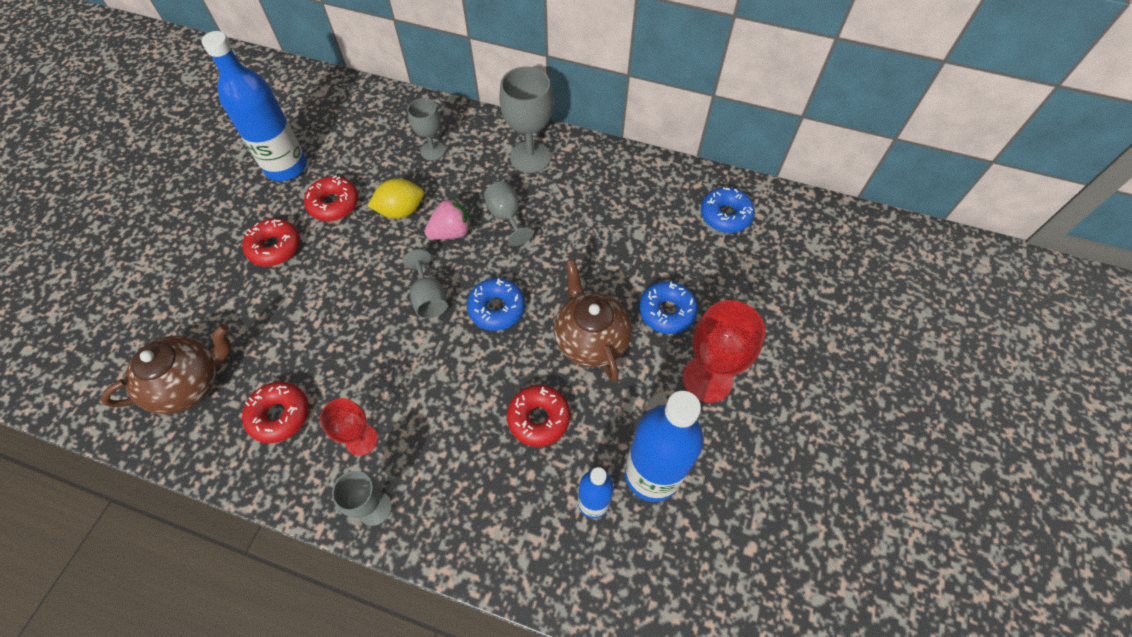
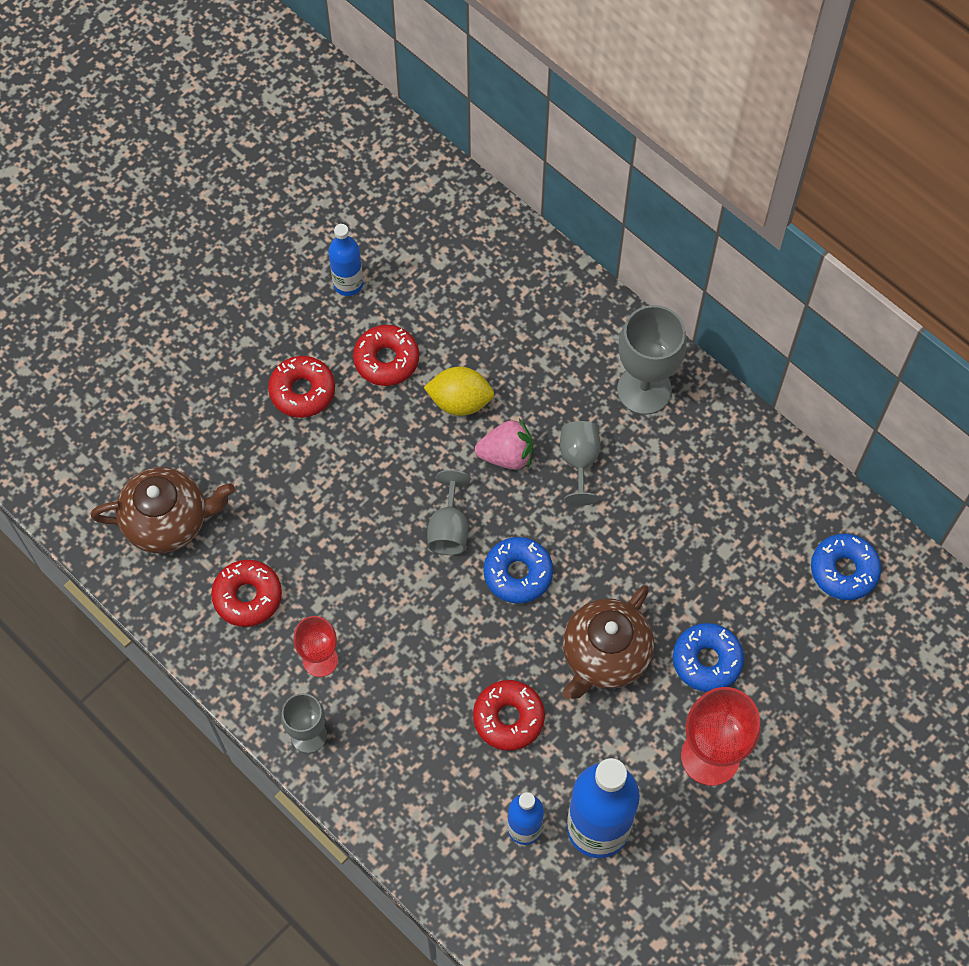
camera: 25 degrees right, 5 degrees up
(286, 167) = (348, 284): blue bottle -> blue bottle, size x0.55
(433, 151) = (529, 332): grey goblet -> none
(590, 339) = (605, 655): brown teapot -> brown teapot turned 150 degrees counterclockwise

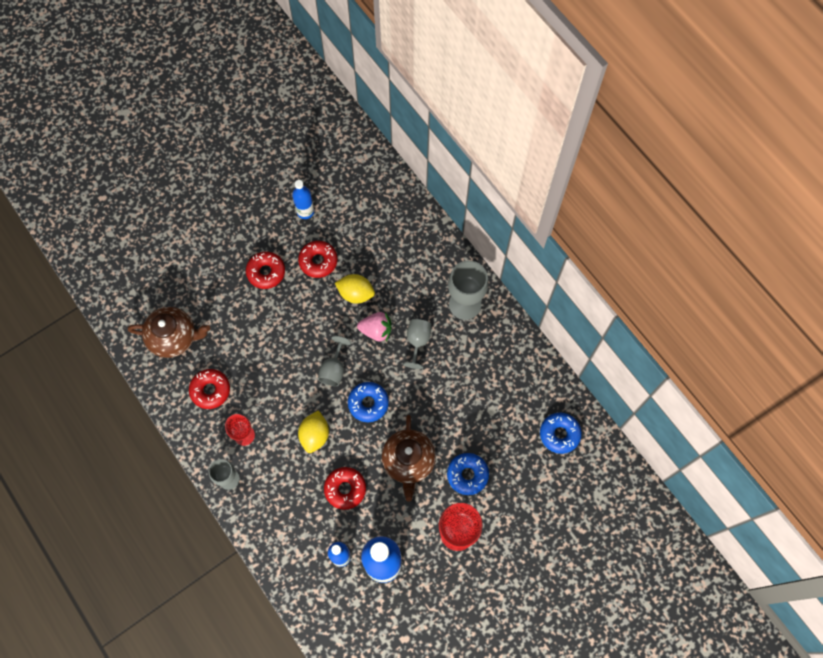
camera: 10 degrees right, 5 degrees up
(439, 640) = (315, 435): none -> yellow lemon
(605, 655) = (408, 461): brown teapot -> brown teapot turned 45 degrees counterclockwise

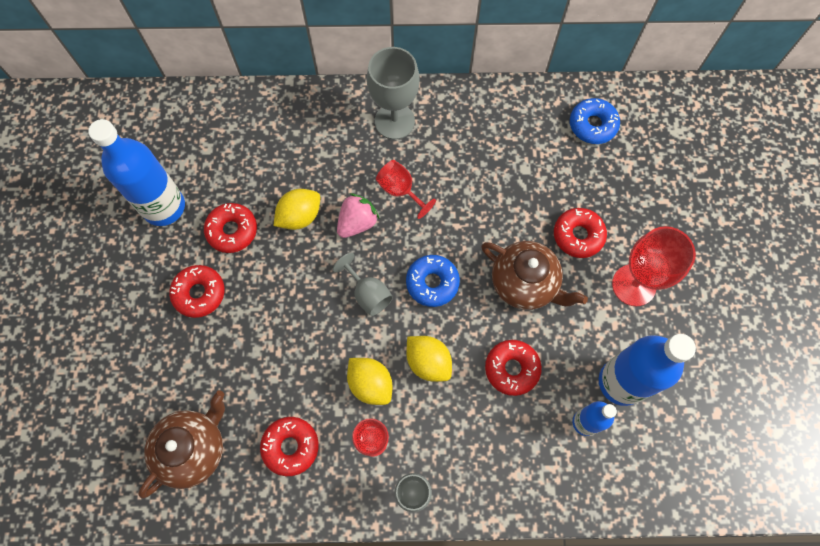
camera: 55 degrees left, 0 degrees up
(278, 410) = (370, 384): none -> yellow lemon
(305, 211) = (164, 207): blue bottle -> blue bottle, size x1.83
(417, 341) = (400, 190): grey goblet -> red goblet
(467, 475) = (578, 235): blue donut -> red donut

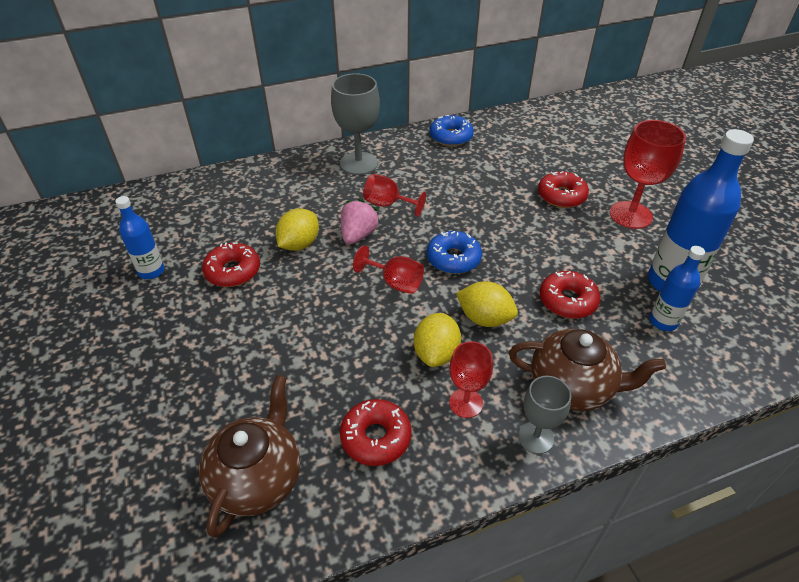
camera: 20 degrees left, 25 degrees down
(164, 207) = (151, 271): blue bottle -> blue bottle, size x0.55
(199, 293) = (214, 329): red donut -> none
(368, 294) = (395, 283): grey goblet -> red goblet
(370, 384) = (436, 353): yellow lemon -> yellow lemon turned 75 degrees clockwise
(525, 283) = (538, 237): brown teapot -> brown teapot (572, 387)
(592, 125) = (526, 131): blue donut -> blue donut (451, 137)

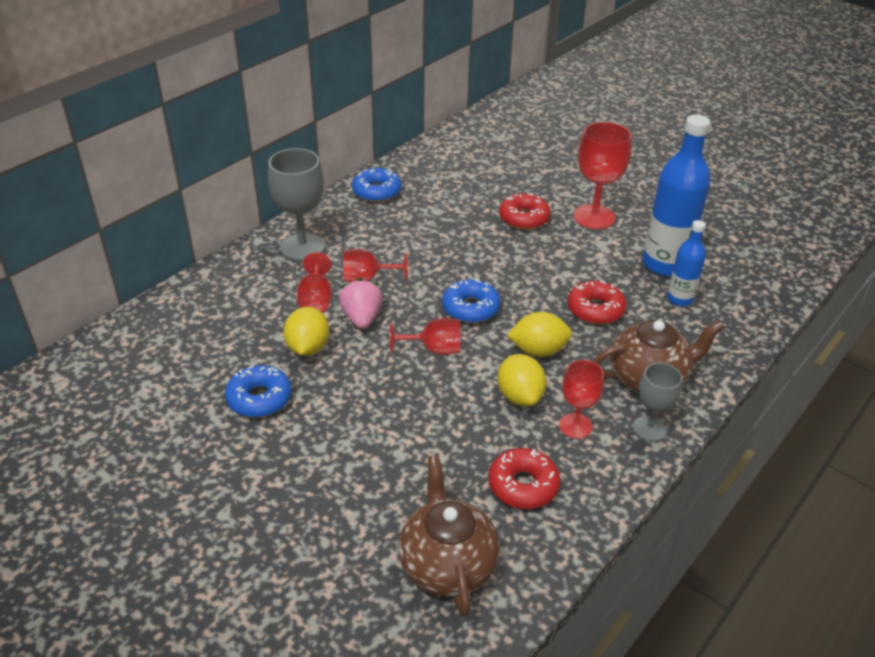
camera: 30 degrees left, 5 degrees down
(151, 271) = (166, 432): blue bottle -> none
(233, 271) = (259, 399): red donut -> blue donut
(335, 208) = (316, 300): none -> red goblet

